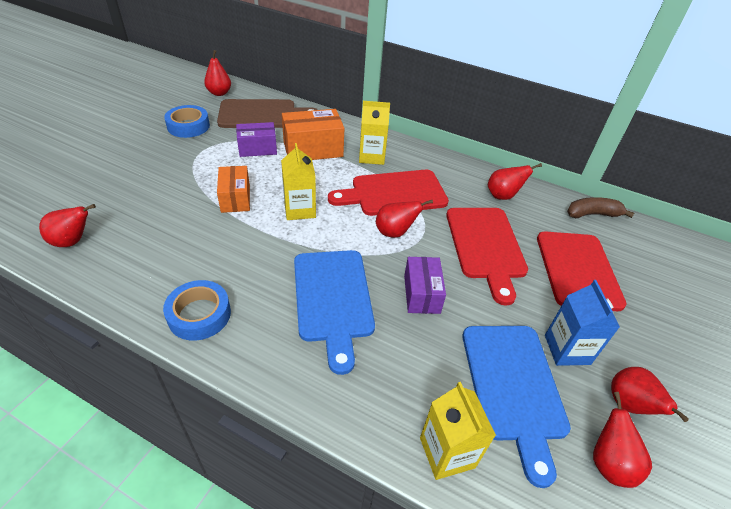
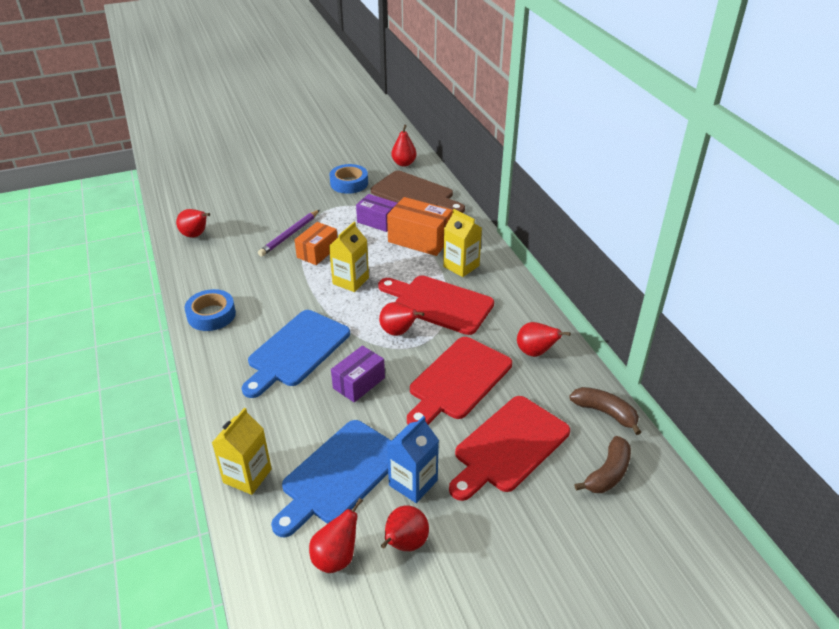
camera: 45 degrees right, 5 degrees down
(186, 195) = (289, 235): none -> purple pencil
(648, 254) = (607, 473): none -> brown banana

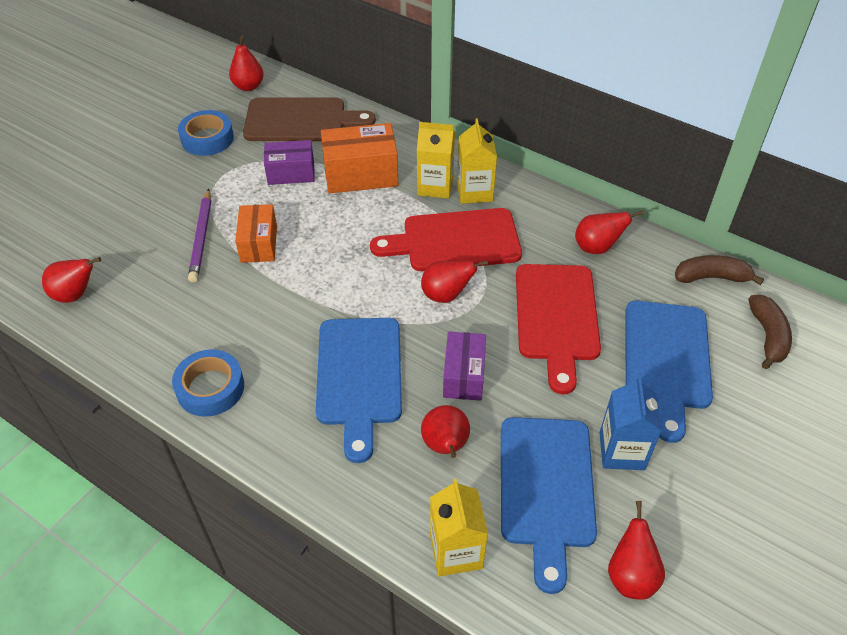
camera: 35 degrees left, 10 degrees up
(350, 281) = (334, 261): yellow carton -> yellow carton (474, 191)
(404, 544) = (675, 518): red pear -> red pear (445, 446)
(509, 446) = (667, 360): red cutting board -> blue cutting board

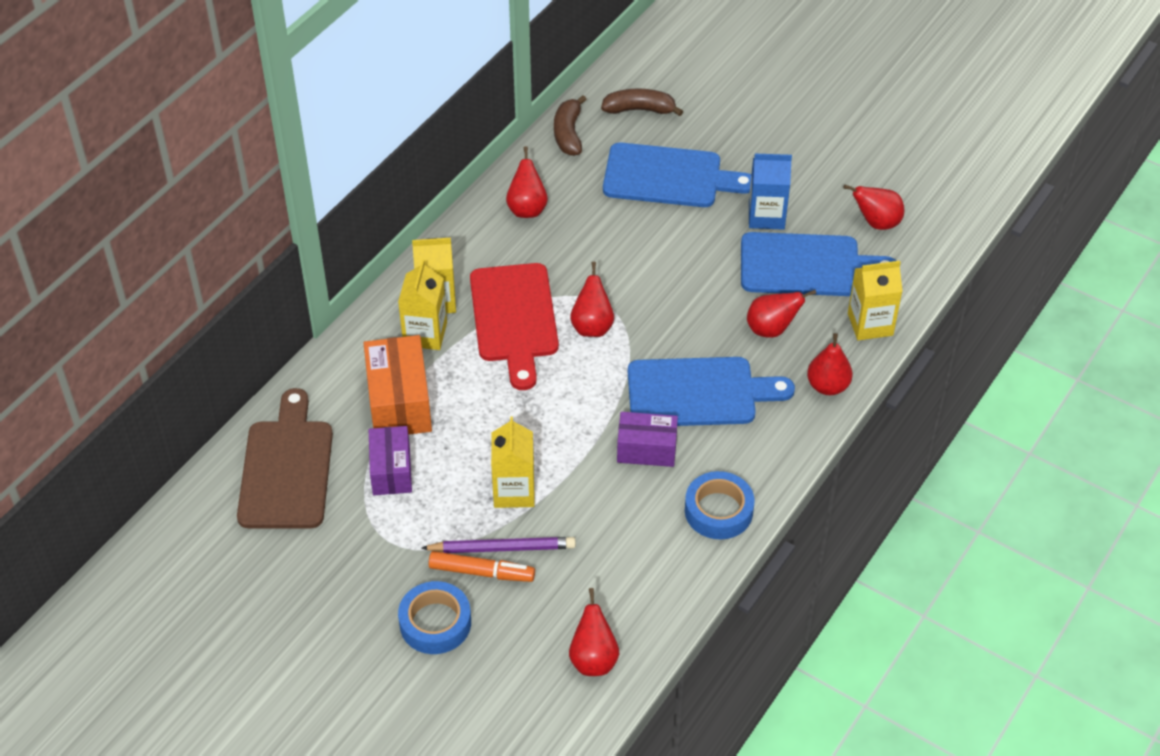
camera: 90 degrees left, 0 degrees up
(181, 226) = (481, 572): none -> orange marker
(207, 138) = (313, 567): blue tape -> blue tape (435, 623)
(248, 86) = (201, 534): red pear -> red pear (827, 386)
(259, 244) = (514, 491): orange box -> yellow carton
(463, 376) = (693, 315): purple box -> purple box (646, 449)
(557, 317) = (620, 245): red cutting board -> none

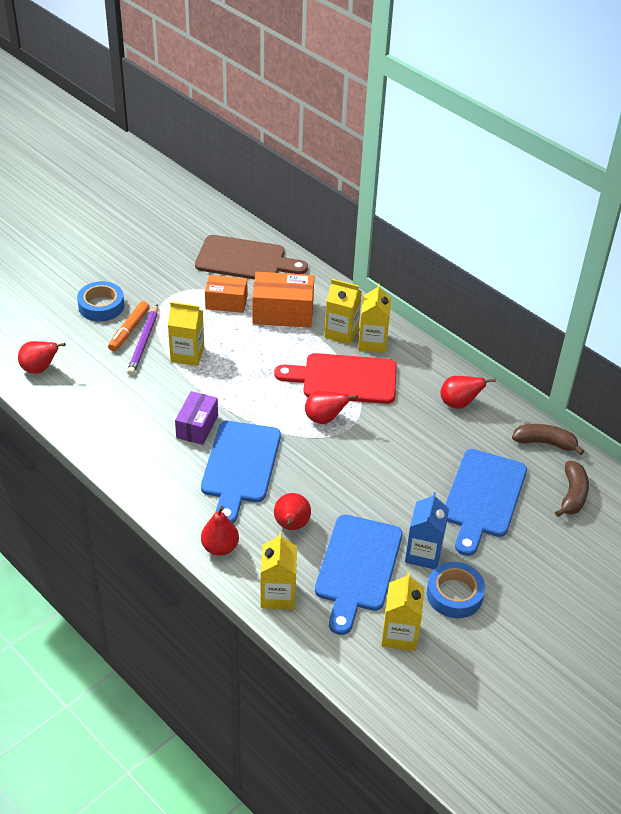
camera: 100 degrees right, 5 degrees down
(391, 471) = (226, 302): purple box -> orange box
(718, 511) = (127, 454): blue tape -> blue tape (454, 594)
(876, 223) = (399, 634): red pear -> yellow carton

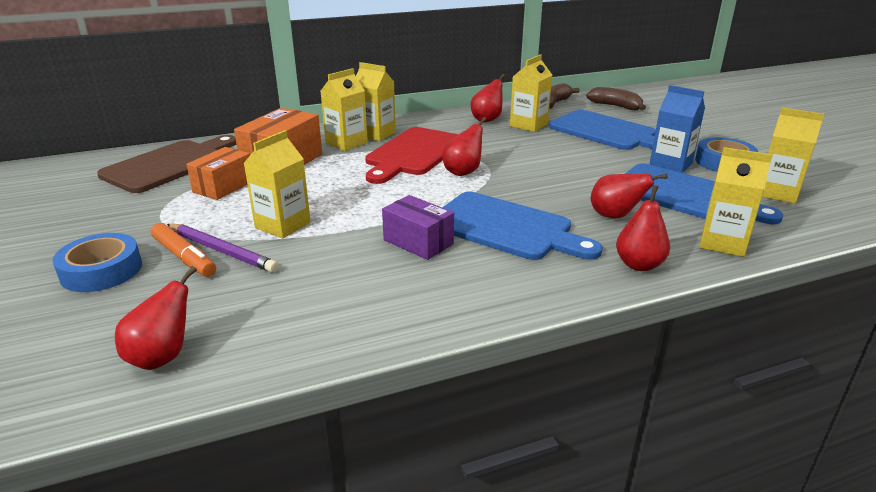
camera: 65 degrees left, 15 degrees down
(463, 436) = (528, 125): none -> yellow carton

